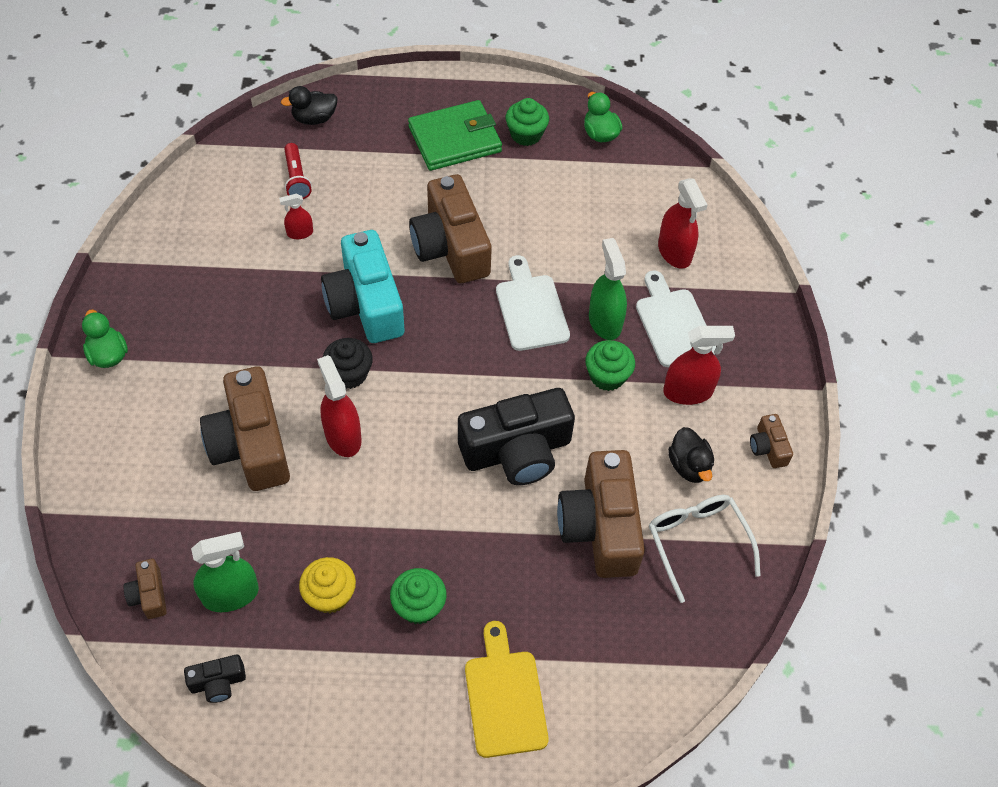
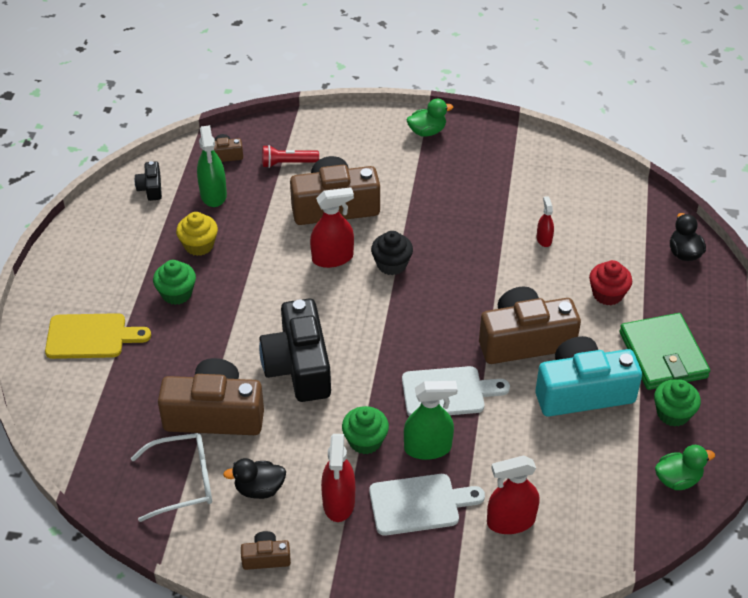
camera: 100 degrees right, 10 degrees down
(296, 179) = (607, 239): red flashlight -> red flashlight (288, 163)
(365, 304) = (463, 278): turquoise camera -> turquoise camera (582, 391)
(378, 179) = (607, 294): none -> red cupcake

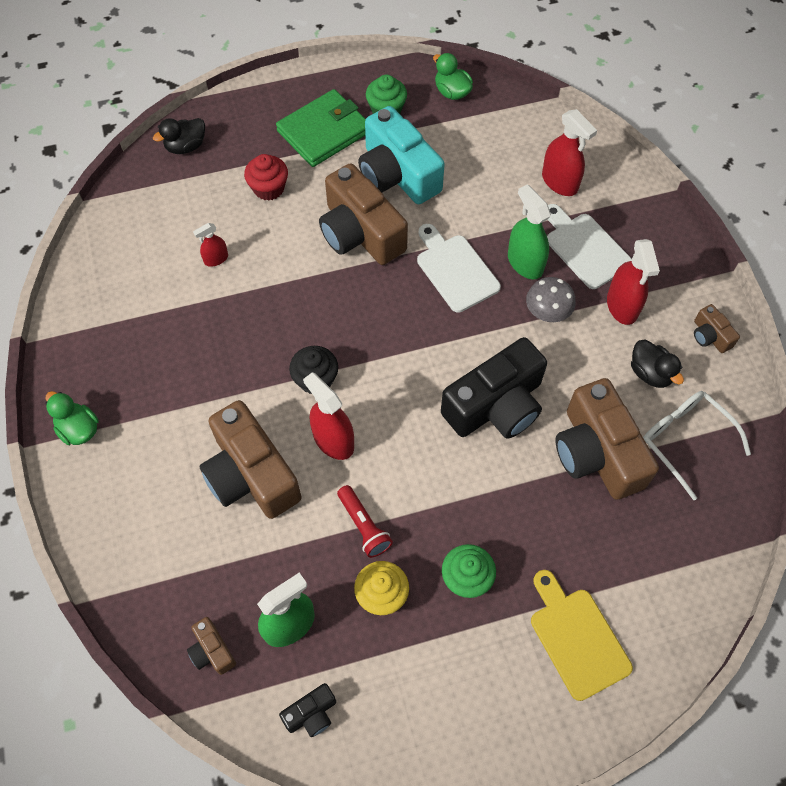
camera: 115 degrees left, 15 degrees up
(288, 163) = (196, 562): red flashlight -> red flashlight (364, 526)
(339, 502) = (622, 306): red spray bottle -> red spray bottle turned 105 degrees clockwise
(365, 441) = (547, 312): green cupcake -> grey mushroom

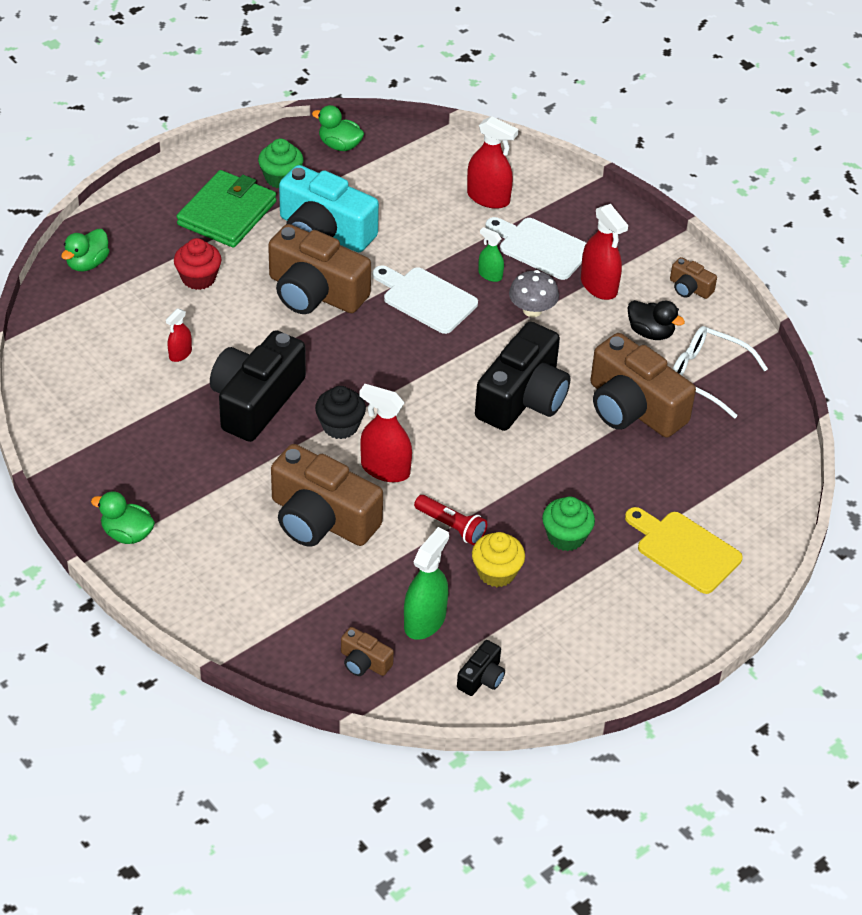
camera: 25 degrees left, 15 degrees down
(186, 146) = (87, 263): black duck -> green duck
(255, 328) = (256, 401): none -> black camera
(525, 263) = (490, 275): green spray bottle -> green spray bottle, size x0.56

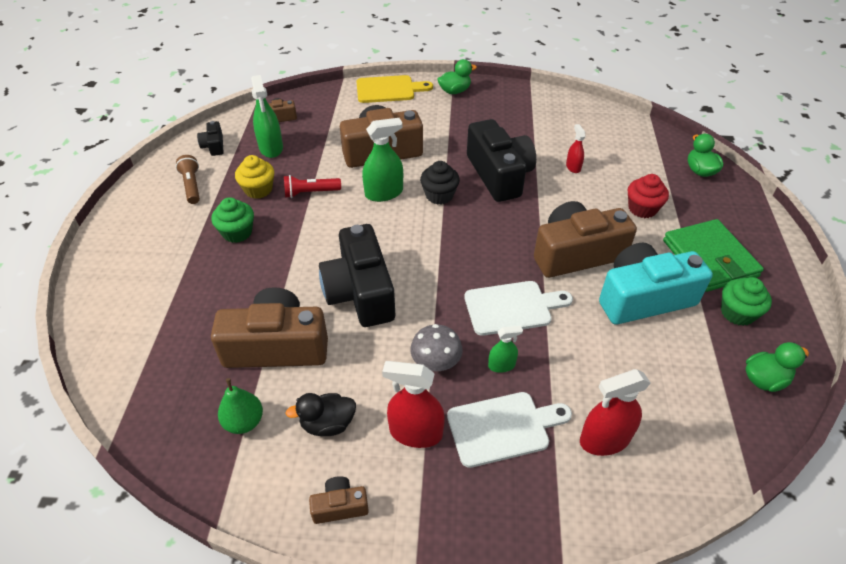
camera: 135 degrees right, 0 degrees up
(385, 469) = (384, 193): red spray bottle -> green spray bottle
(557, 634) = (192, 186): none -> brown flashlight
(684, 550) = (150, 277): yellow cutting board -> yellow cutting board (389, 89)
(706, 376) = (244, 422): white glasses -> green pear

